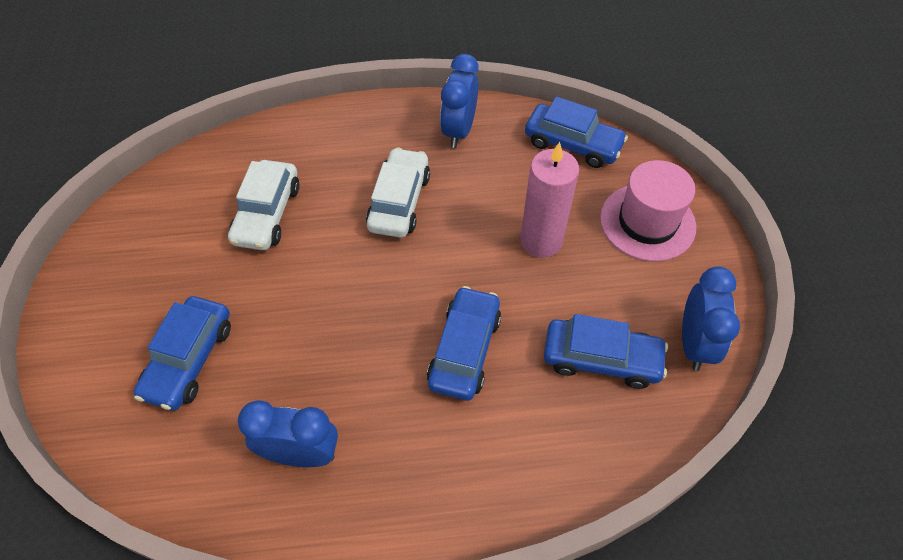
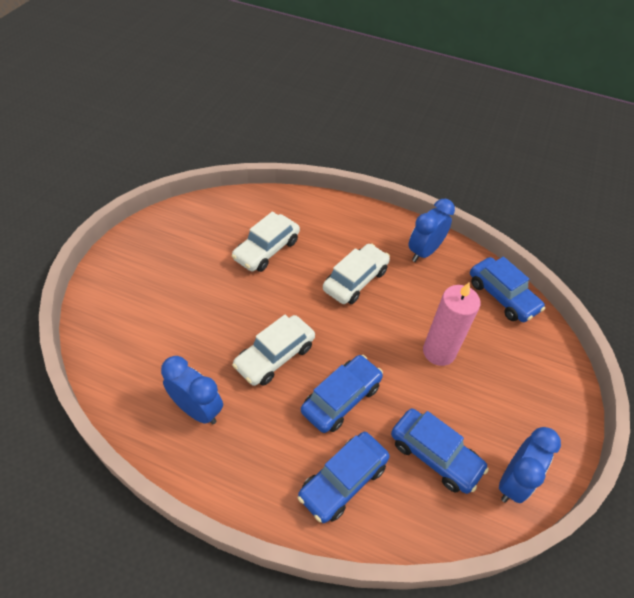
camera: 25 degrees right, 5 degrees down
(189, 359) = (167, 316): blue car -> blue car (343, 481)
(357, 340) = (275, 356): none -> white car
(647, 222) = (527, 376): pink hat -> none

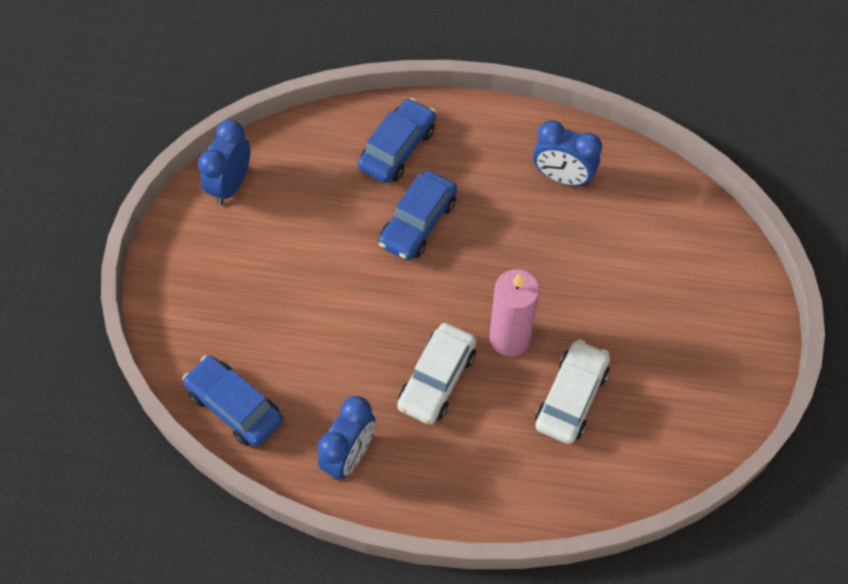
camera: 170 degrees right, 10 degrees up
(275, 356) = (505, 251): white car -> none
(435, 455) = (310, 191): blue car -> none
(439, 352) = (315, 304): pink candle -> pink candle (509, 338)

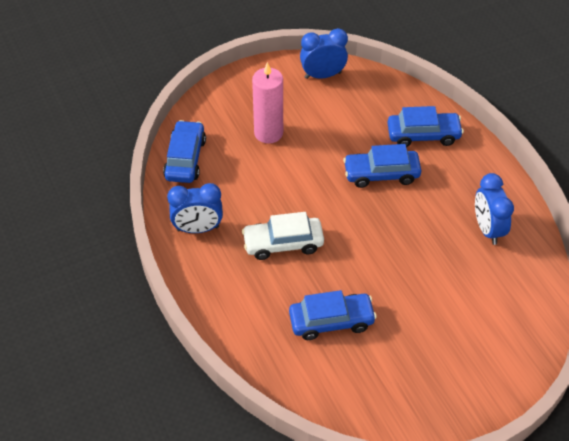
camera: 55 degrees right, 10 degrees down
(509, 338) = (344, 265): pink candle -> pink candle (268, 133)
(571, 397) = (331, 321): white car -> blue car

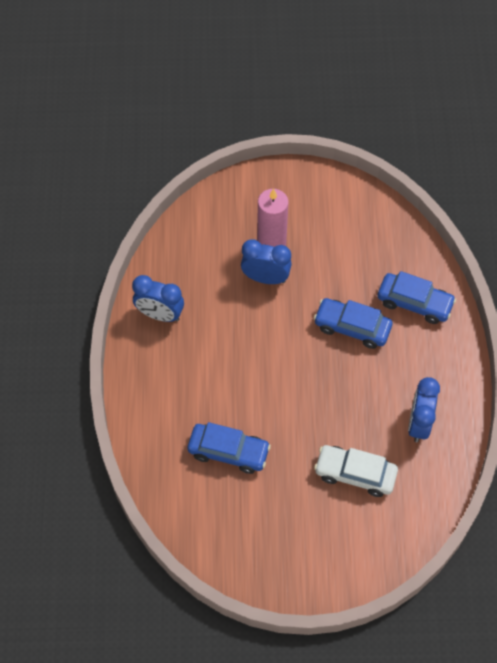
camera: 25 degrees right, 10 degrees up
(185, 159) = (183, 240): blue car -> none
(283, 243) = (226, 360): white car -> white car (355, 474)
(323, 75) = (354, 201): blue clock -> blue clock (265, 278)

